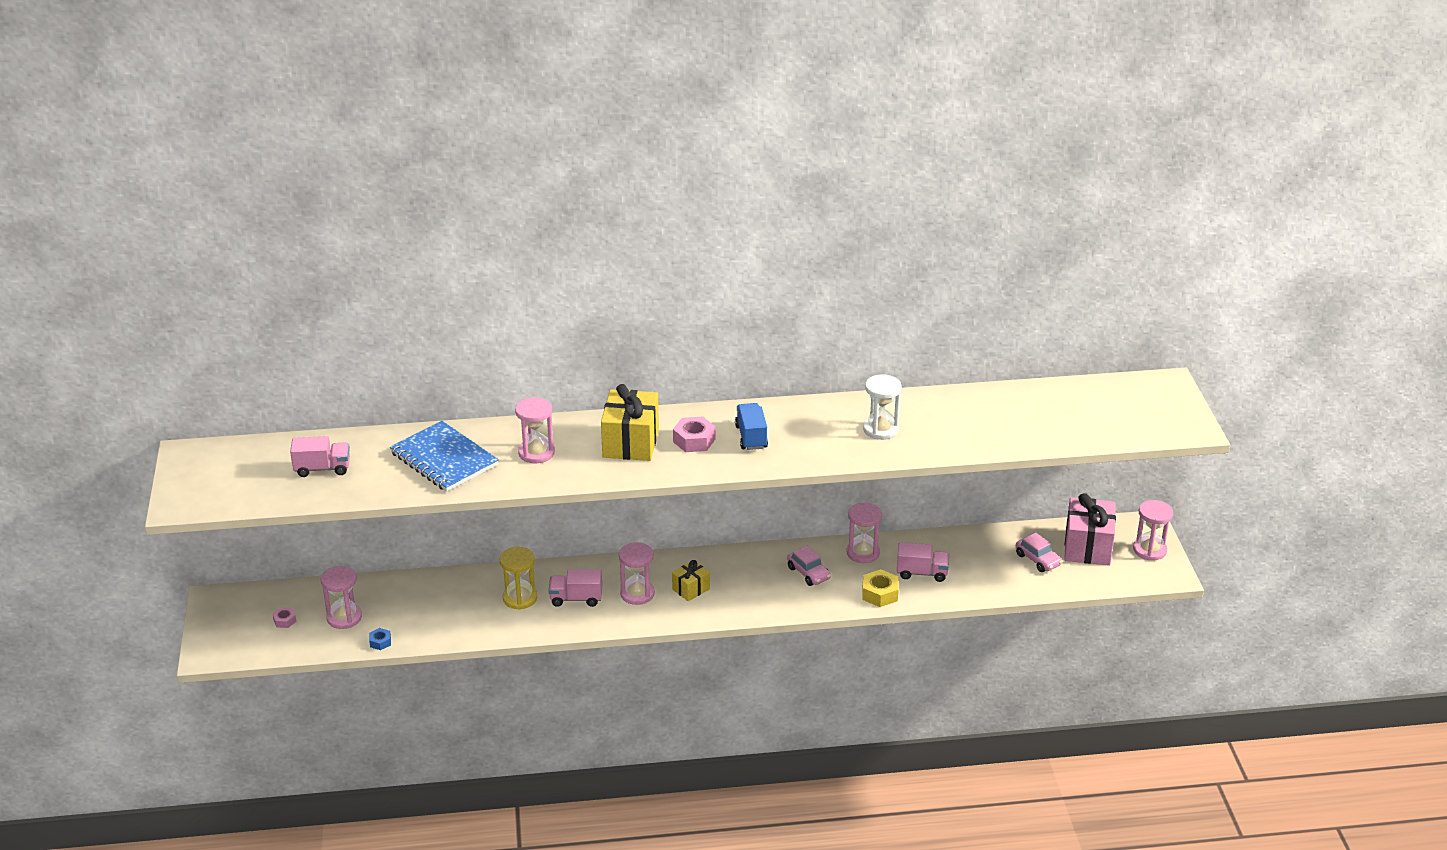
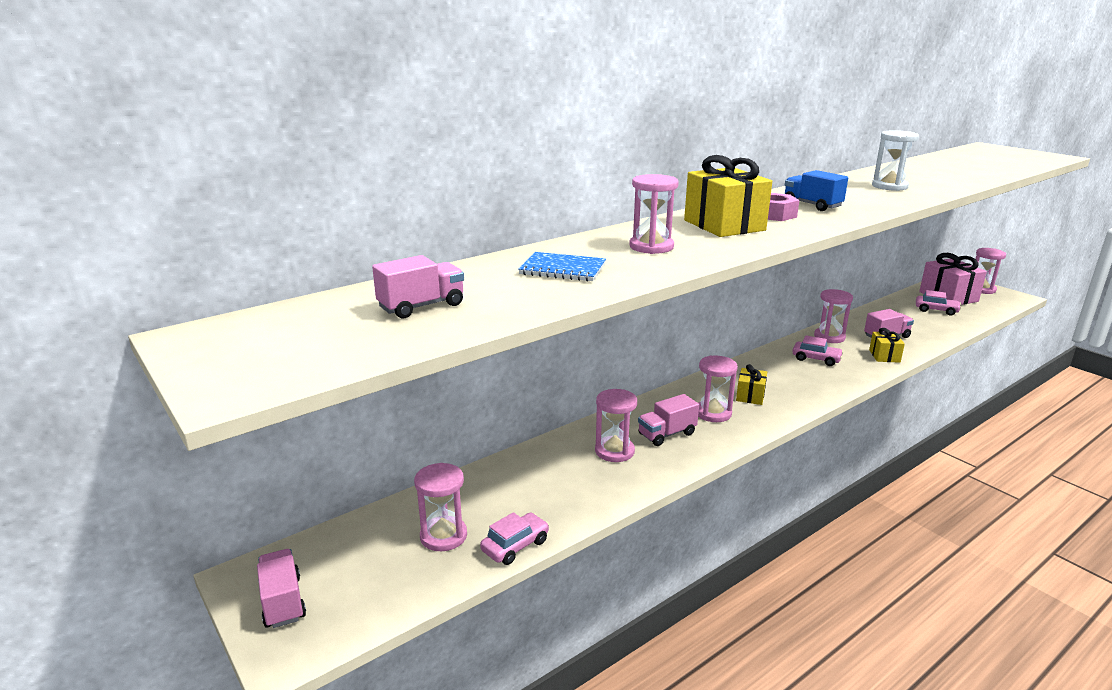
camera: 30 degrees left, 10 degrees down
(225, 623) = (283, 602): none -> pink truck
(285, 621) = (368, 567): pink nut -> none
(380, 642) = (515, 546): blue nut -> pink car
(444, 459) = (562, 269): blue notebook -> blue notebook, size x0.62
(520, 598) = (614, 451): yellow hourglass -> pink hourglass
(880, 594) = (884, 356): yellow nut -> yellow gift

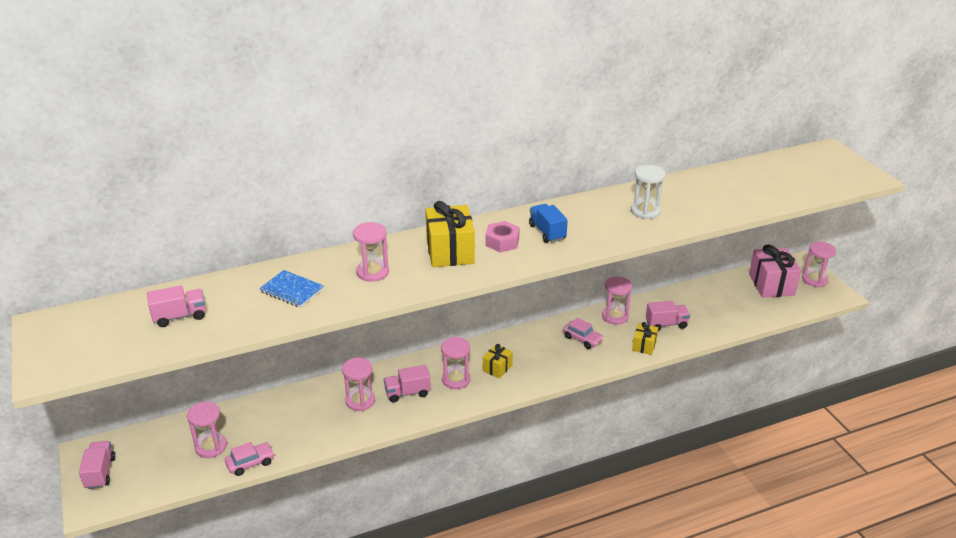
camera: 15 degrees right, 10 degrees up
(936, 310) = (743, 300): pink car -> none

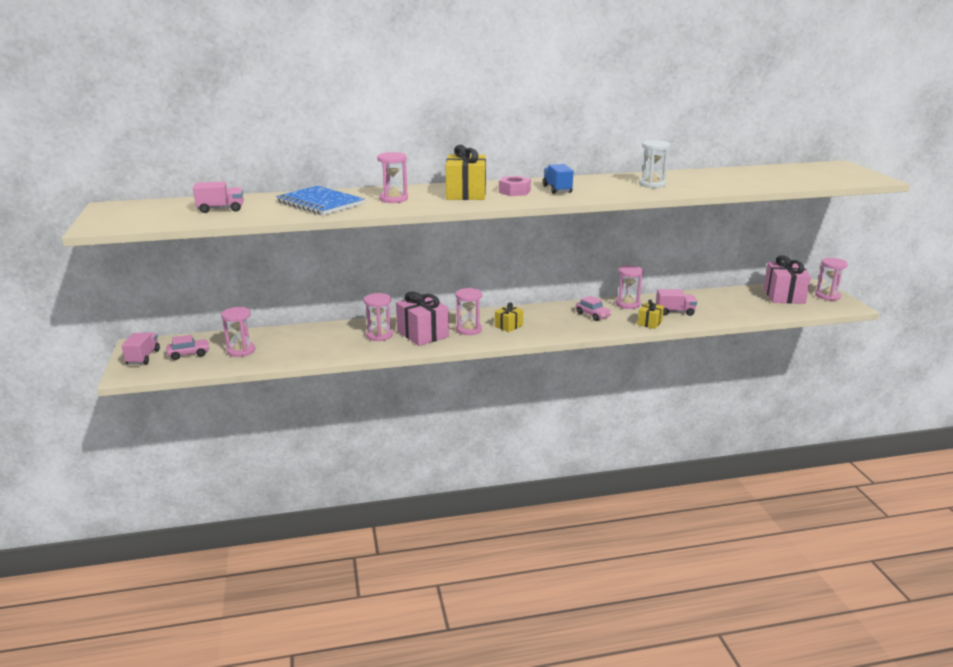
camera: 10 degrees right, 10 degrees down
(250, 463) = (270, 363): pink car -> pink car (189, 354)
(292, 290) = (320, 203): blue notebook -> blue notebook, size x1.60
(407, 393) = (422, 334): pink truck -> pink gift

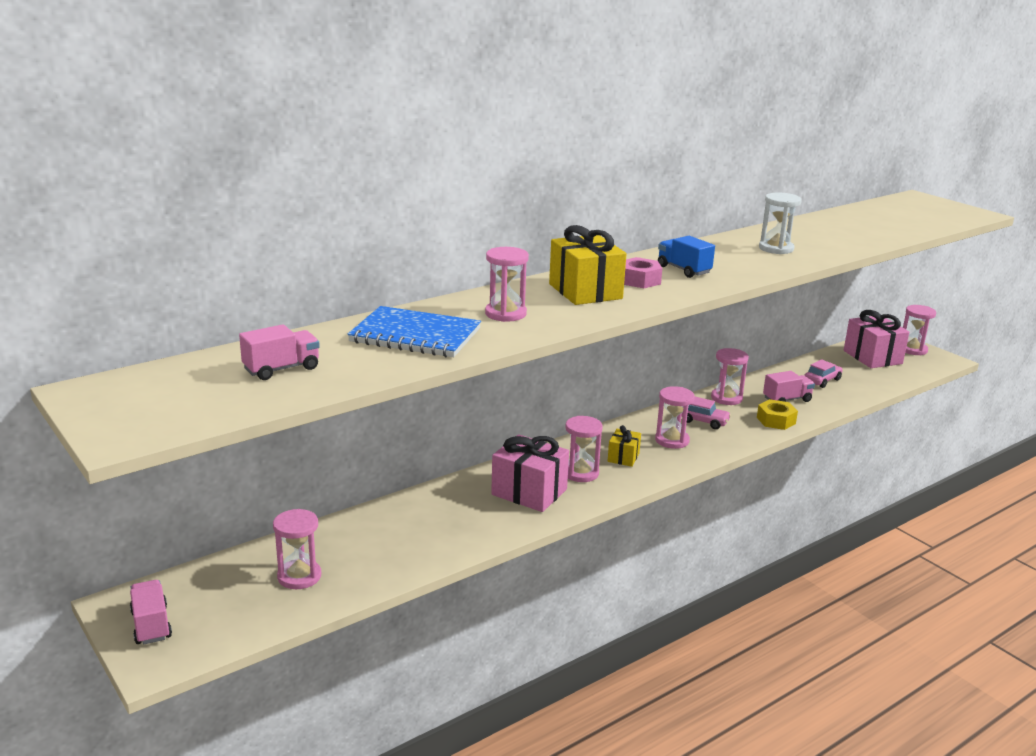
camera: 25 degrees left, 0 degrees up
(189, 354) = (222, 601): pink car -> pink car (822, 380)
(379, 335) = (474, 506): pink hourglass -> pink hourglass (672, 440)
(649, 323) = (776, 420): yellow gift -> yellow nut

